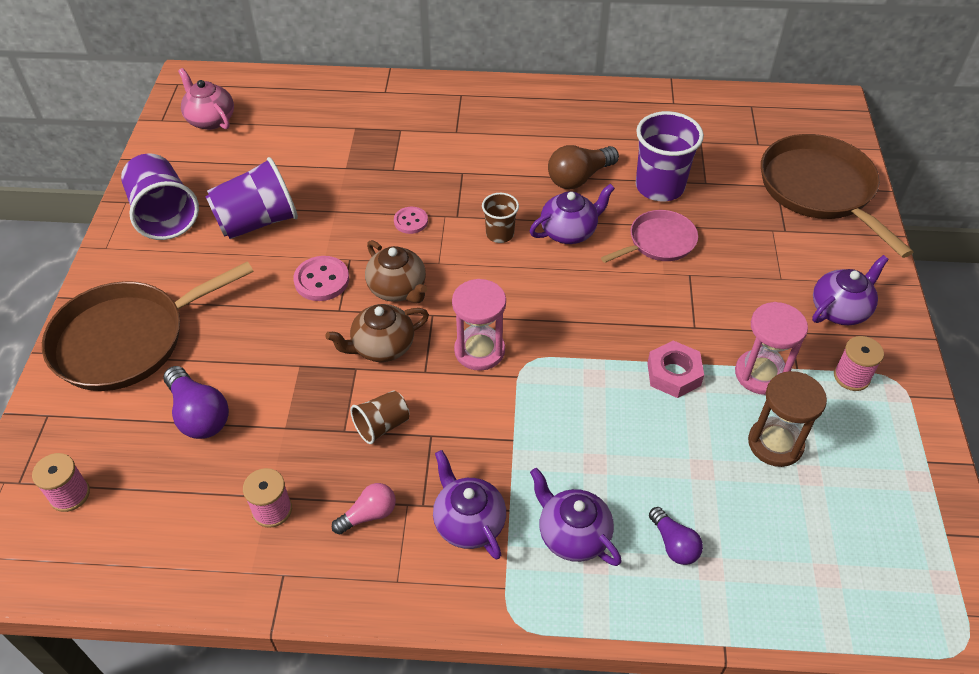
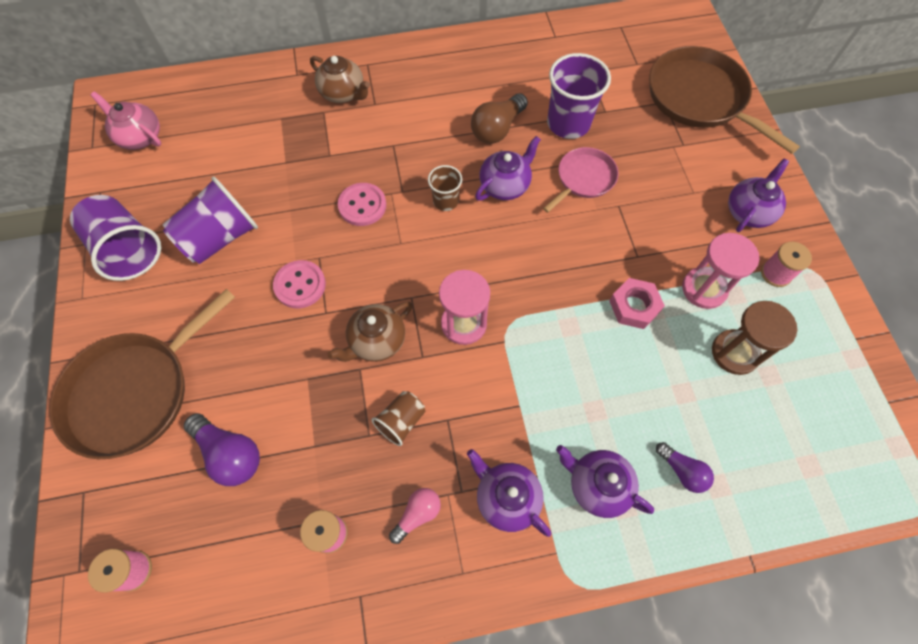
camera: 15 degrees left, 15 degrees up
(398, 289) = (372, 278): brown teapot -> brown teapot (343, 93)
(411, 221) = (362, 205): pink button -> pink button, size x1.52

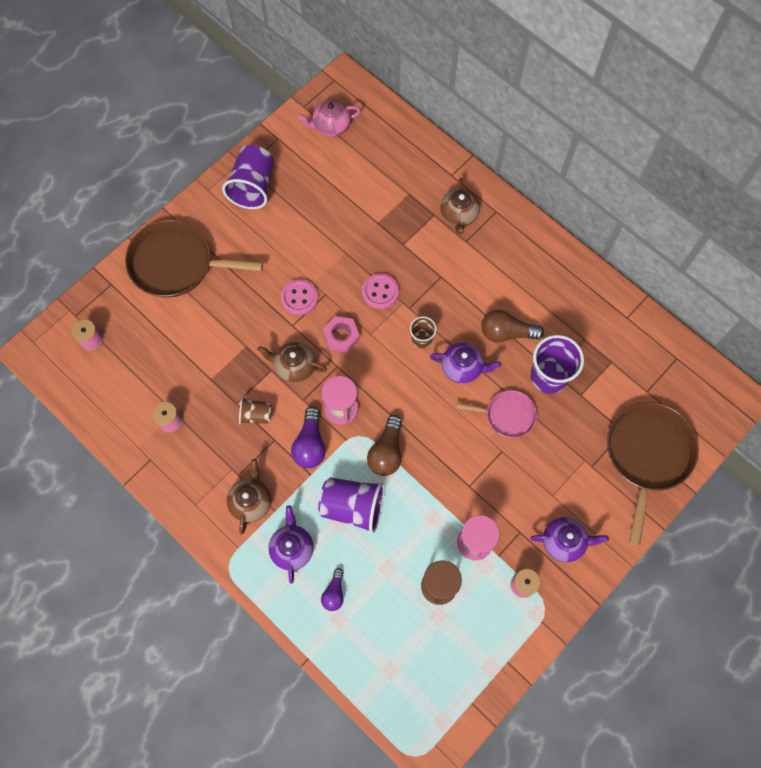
camera: 55 degrees right, 5 degrees up
(140, 137) = (331, 126): pink teapot -> pink teapot turned 105 degrees counterclockwise
(220, 237) = (297, 229): purple cup -> purple cup (353, 507)
(230, 454) = (177, 339): purple light bulb -> purple light bulb (310, 444)
(417, 514) = (210, 459): pink light bulb -> none
(506, 498) = (251, 501): purple teapot -> brown teapot
(547, 310) = (386, 452): none -> brown light bulb
(634, 306) = (428, 504): pink nut -> pink nut (341, 336)

